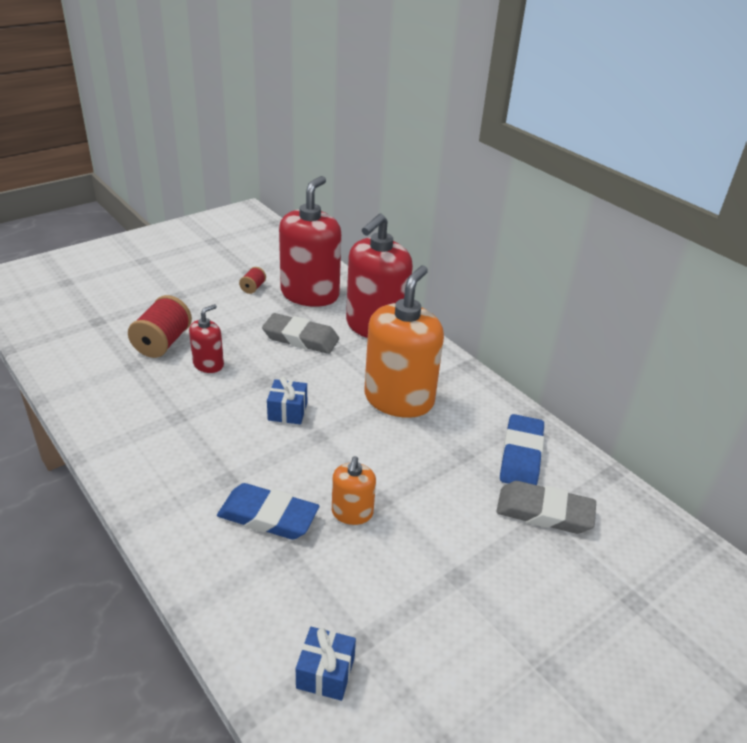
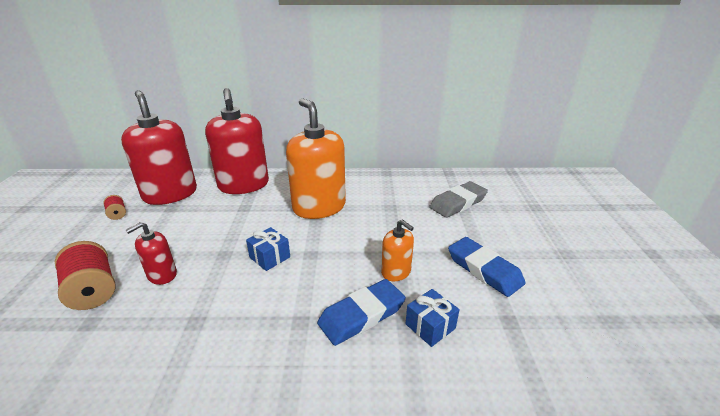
camera: 50 degrees left, 5 degrees down
(208, 364) = (162, 275): red soap dispenser -> red soap dispenser turned 120 degrees counterclockwise
(301, 338) = (207, 218): grey eraser -> none
(325, 673) = (527, 351): blue gift -> blue gift (430, 326)
(521, 455) = (411, 190): blue eraser -> blue eraser (484, 270)

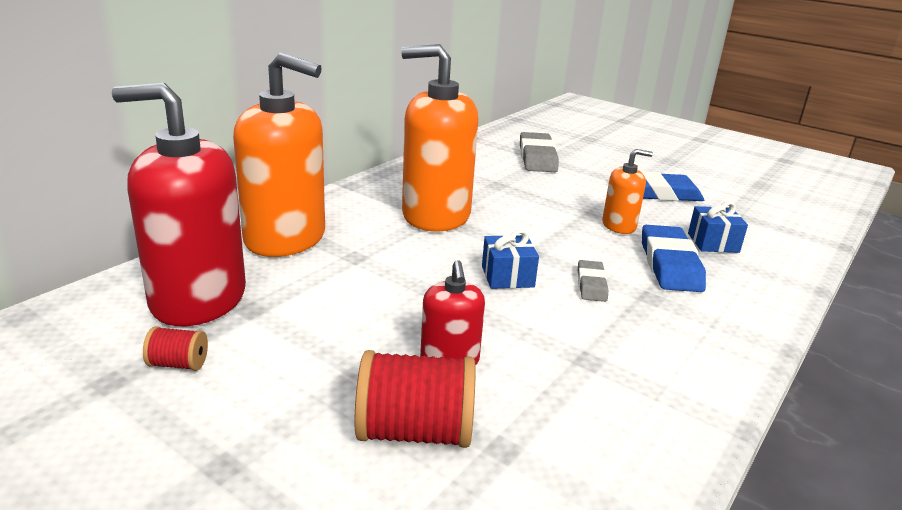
camera: 55 degrees left, 5 degrees down
(243, 185) = (285, 238): red soap dispenser -> orange soap dispenser
(291, 291) = (591, 285): none -> grey eraser

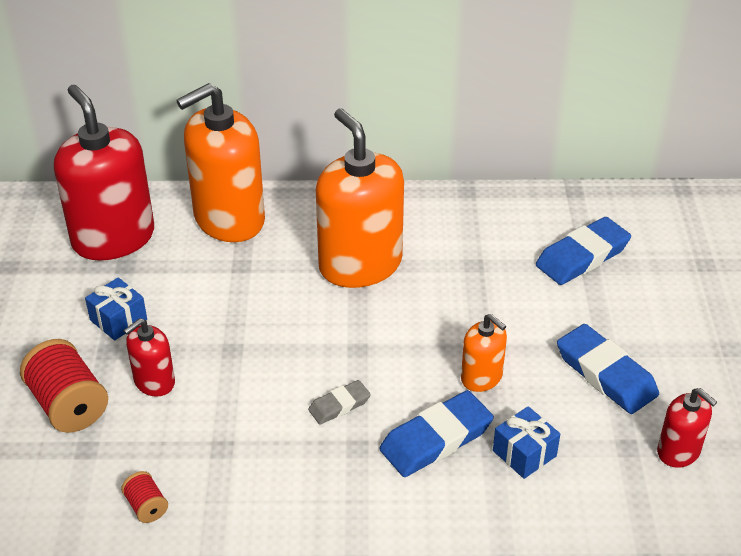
camera: 55 degrees right, 15 degrees up
(178, 364) = (45, 278): red spool -> red spool (146, 506)
(285, 238) = (229, 219): orange soap dispenser -> orange soap dispenser turned 75 degrees clockwise
(507, 276) = (299, 354): blue gift -> blue gift (118, 320)
(537, 158) = (582, 256): grey eraser -> blue eraser
(749, 203) = (678, 451): none -> red soap dispenser

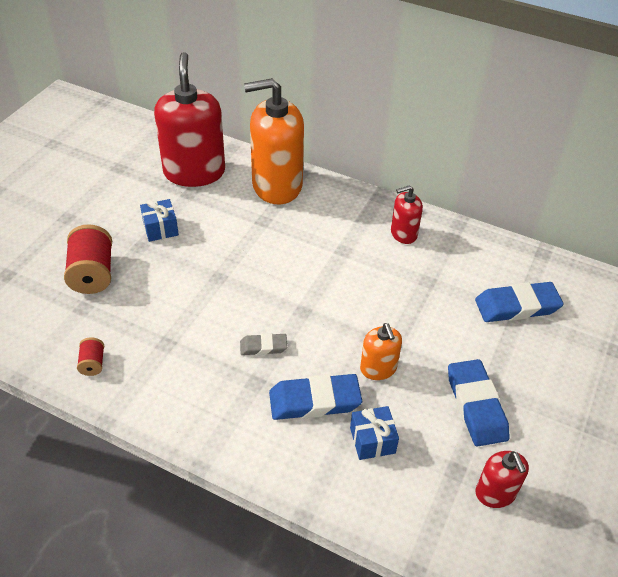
camera: 25 degrees right, 5 degrees up
(154, 382) = (154, 280): red soap dispenser -> red soap dispenser (403, 233)
(360, 264) = (345, 250): orange soap dispenser -> none

